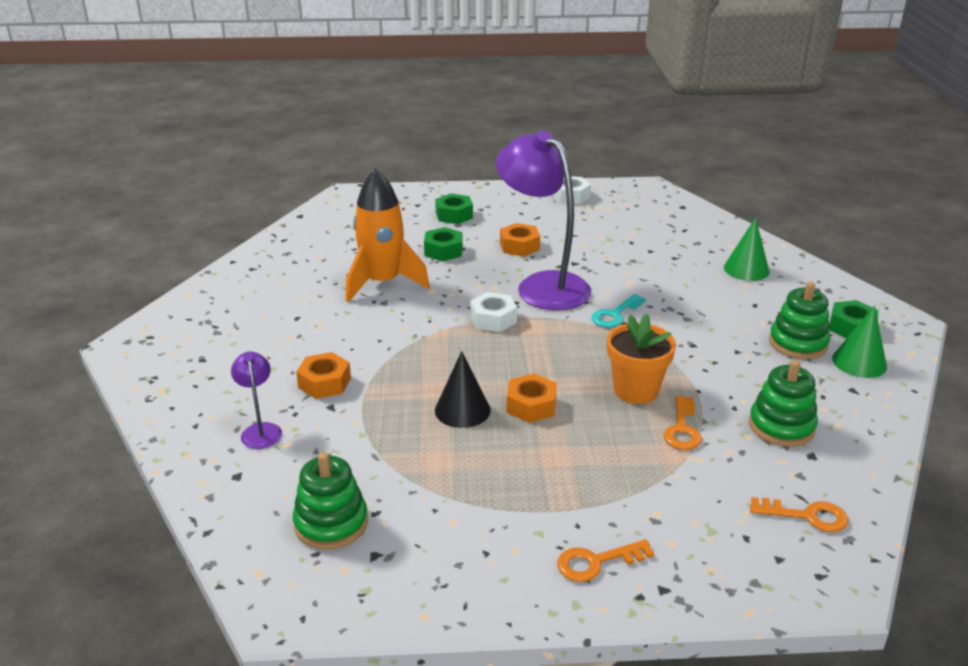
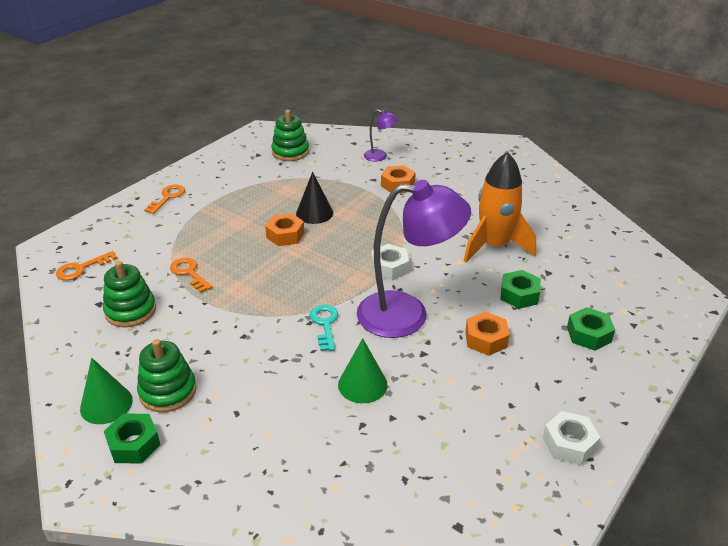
camera: 130 degrees right, 5 degrees up
(635, 390) = (241, 278): orange flower pot -> none
(746, 269) = (285, 458): green cone -> green cone (362, 384)

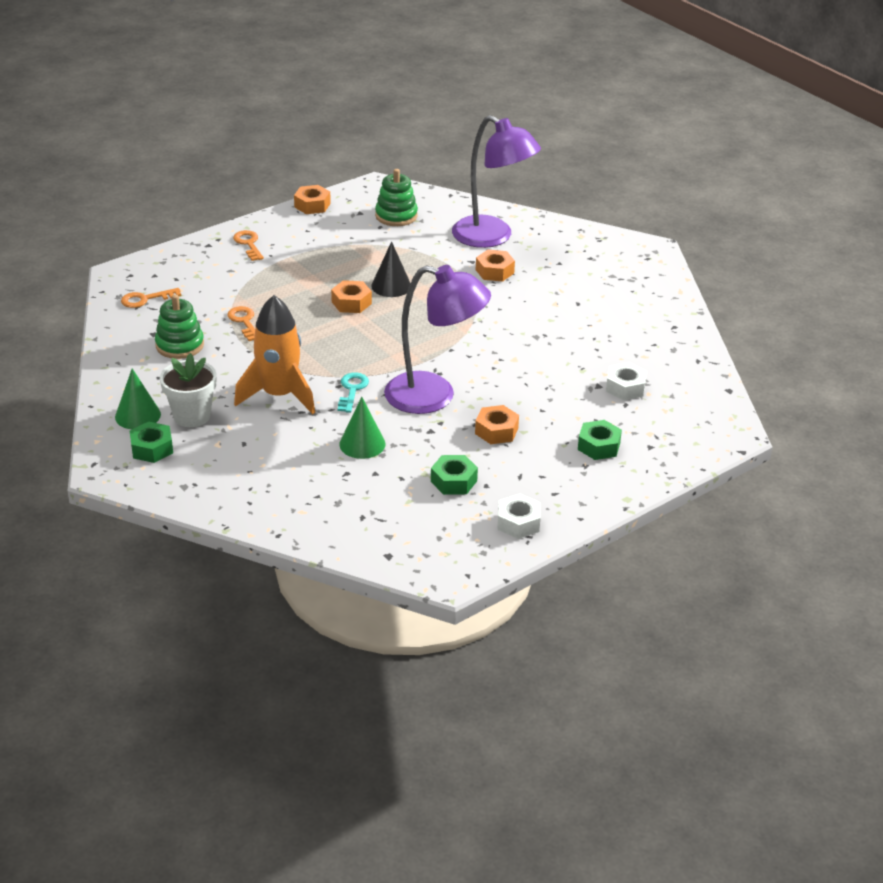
camera: 15 degrees right, 0 degrees up
(168, 197) = (248, 244): orange key -> orange key turned 60 degrees counterclockwise
(168, 391) = (192, 416): green stacking toy -> white flower pot
(213, 155) = (312, 205): none -> orange nut
(380, 156) = (492, 237): purple lamp -> purple lamp, size x2.24
(389, 268) = (440, 352): white nut -> white nut (625, 387)
(494, 246) = (559, 351): orange rocket -> orange rocket (279, 395)
(519, 295) = (554, 400): green nut -> green nut (453, 481)

